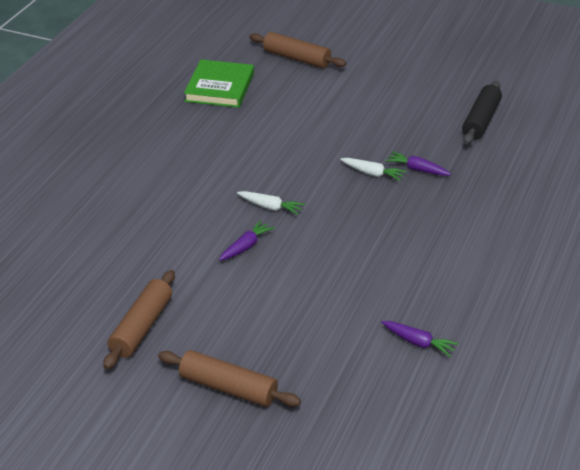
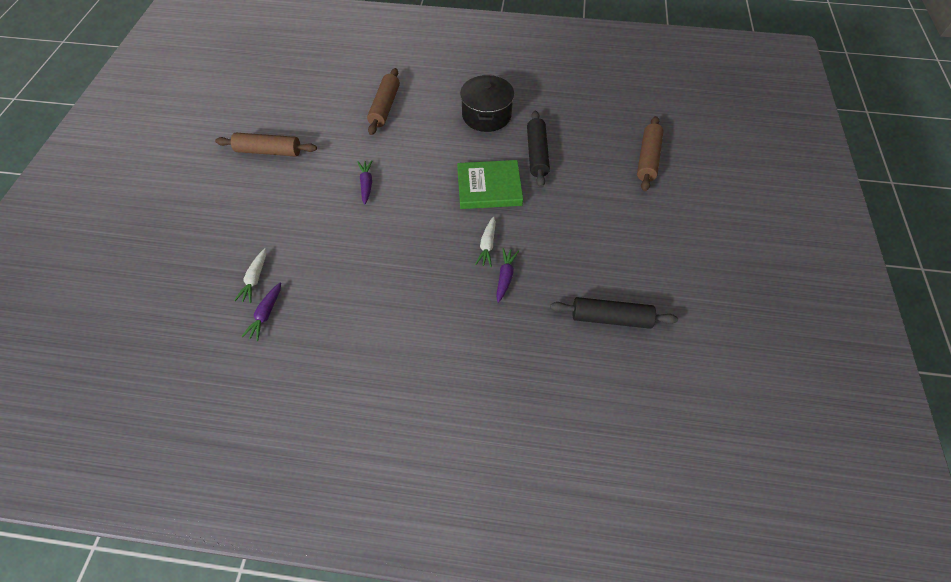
camera: 75 degrees right, 20 degrees up
(175, 142) = (486, 115): none -> black pot
(219, 87) = (575, 121): green book -> green book (489, 187)
(228, 388) = (211, 209): brown rolling pin -> brown rolling pin (385, 107)
(246, 246) = (366, 184): purple carrot -> purple carrot turned 120 degrees counterclockwise
(256, 120) = (536, 154): none -> black rolling pin
(270, 207) = (419, 188): white carrot -> white carrot (255, 279)

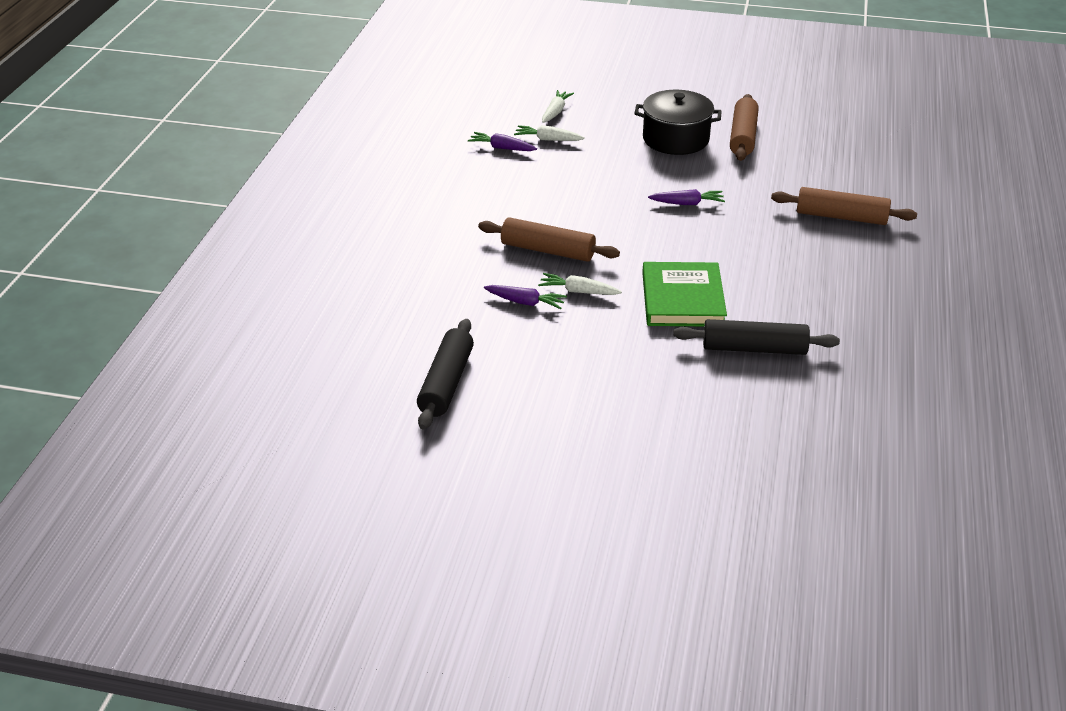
camera: 95 degrees right, 20 degrees down
(202, 277) = (555, 112): none -> white carrot
(486, 115) = (838, 306): black pot -> black pot (675, 139)
(648, 159) = (751, 470): brown rolling pin -> brown rolling pin (547, 250)

